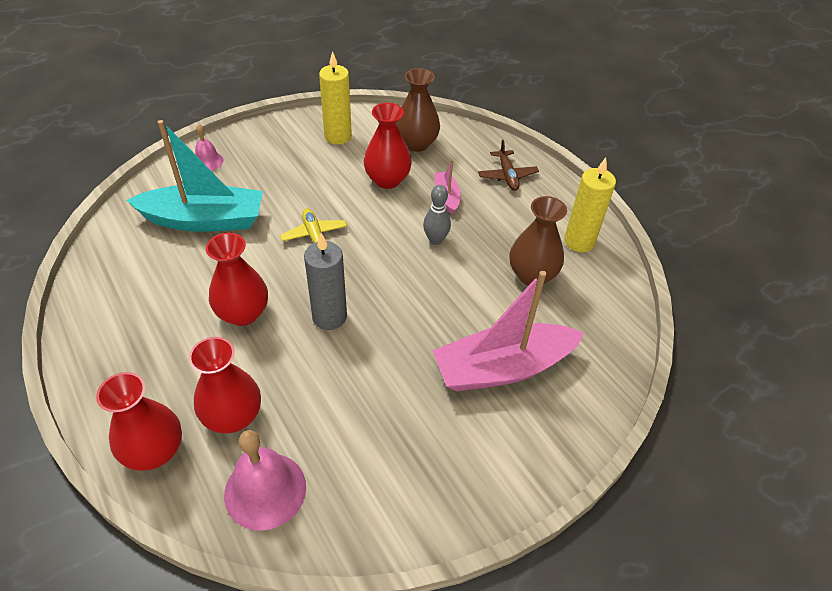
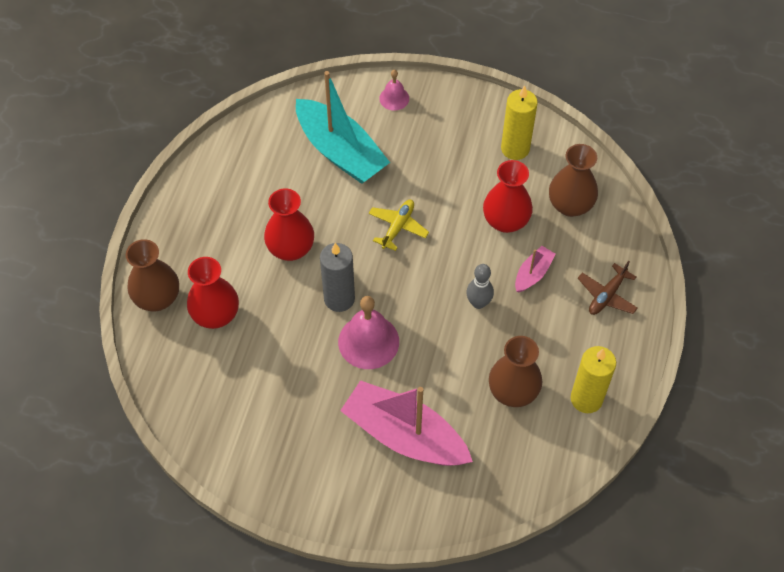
camera: 50 degrees right, 10 degrees up
(154, 451) = (157, 298): red vase -> brown vase
(265, 490) = (188, 376): pink bell -> pink bell (368, 341)

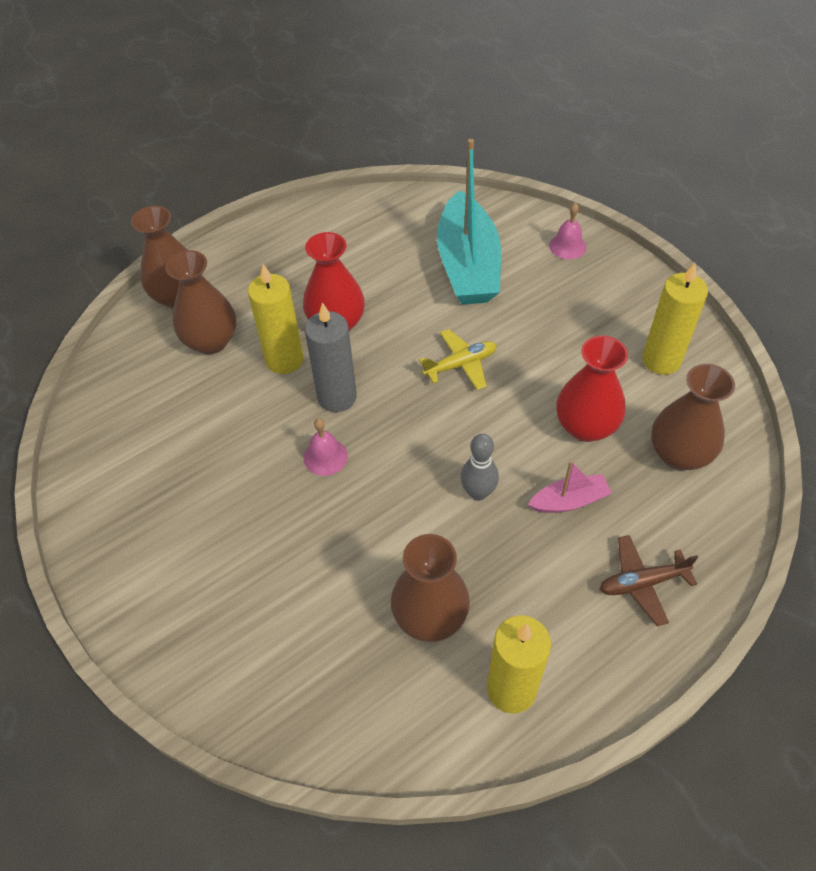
camera: 40 degrees right, 5 degrees down
(216, 315) = (211, 341): red vase -> brown vase
(280, 296) = (284, 360): none -> yellow candle
(368, 341) = (325, 457): pink bell -> pink bell, size x0.55
(404, 435) = (269, 579): pink boat -> none

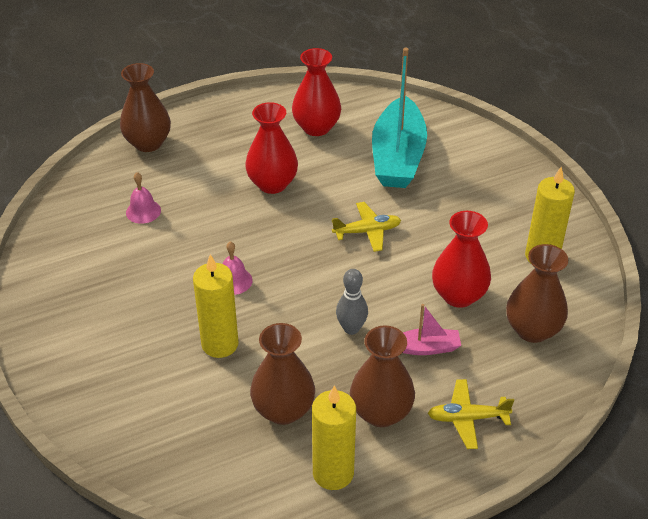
camera: 10 degrees right, 10 degrees down
(211, 341) = (165, 180): brown vase -> brown vase (381, 412)
(284, 360) = (221, 204): yellow candle -> yellow candle (220, 344)
(337, 397) = (256, 238): grey candle -> none
(367, 244) = (316, 127): none -> red vase
(567, 246) = (490, 155): pink bell -> pink bell (143, 211)
(642, 583) = (467, 418): brown plane -> yellow plane

